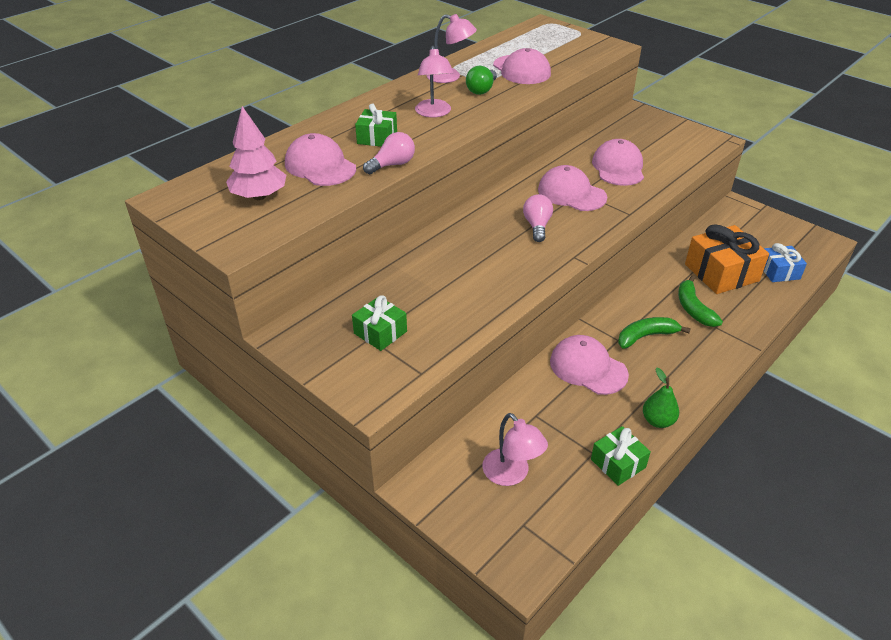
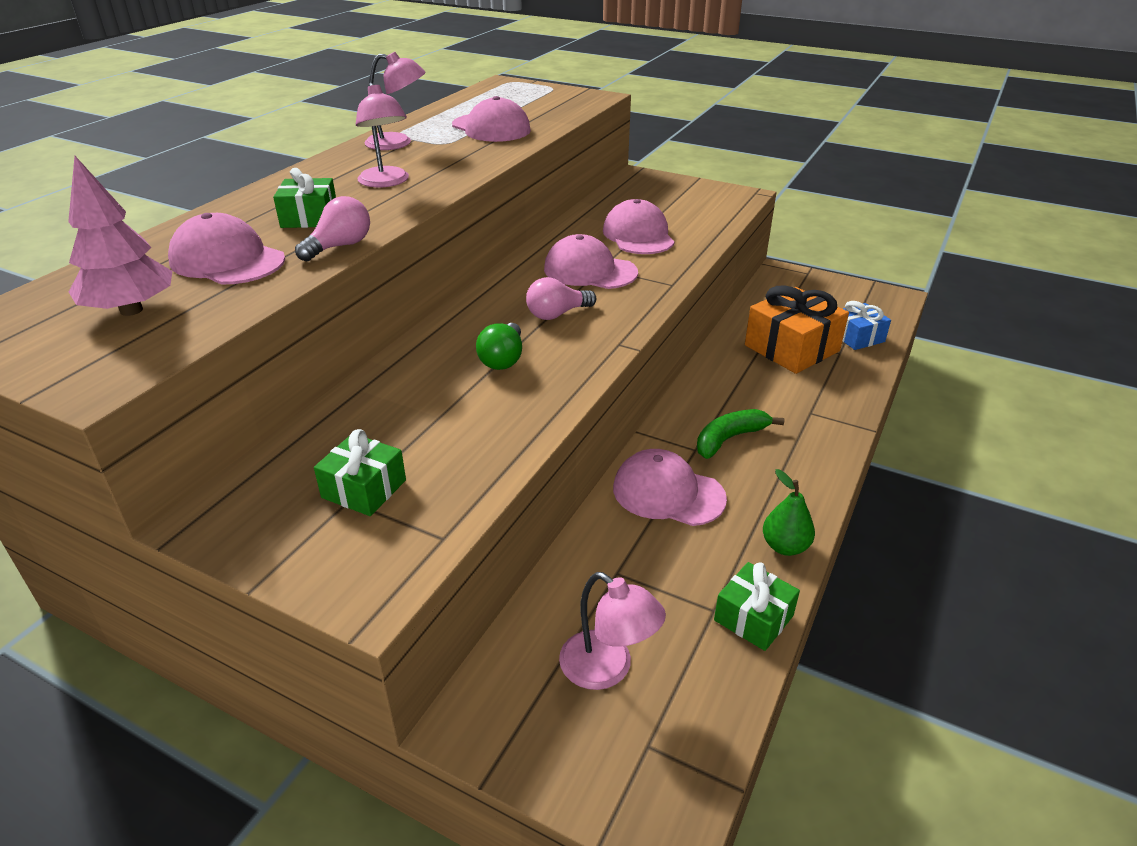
camera: 15 degrees left, 5 degrees down
(481, 90) = (445, 152): green light bulb -> green light bulb (503, 359)
(537, 226) = (557, 314): pink light bulb -> pink light bulb turned 105 degrees counterclockwise
(693, 308) = (775, 395): green banana -> none

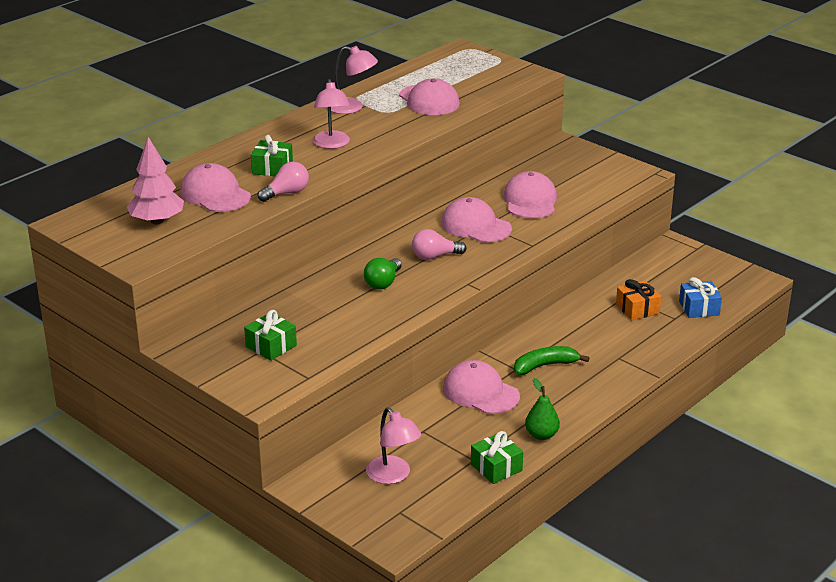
camera: 15 degrees right, 5 degrees down
(792, 348) = (637, 309): orange gift -> orange gift, size x0.58

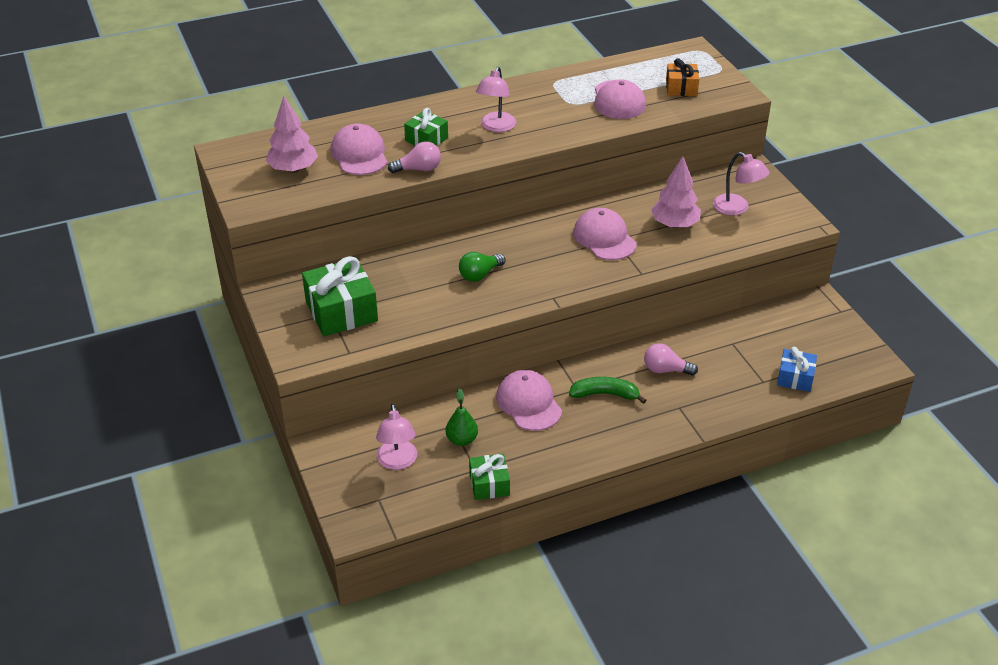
camera: 25 degrees right, 10 degrees up
(271, 346) = (341, 311): green gift -> green gift, size x1.73
(352, 108) = (543, 91): pink lamp -> pink lamp (737, 208)
(435, 256) = (544, 260): pink light bulb -> pink light bulb (665, 370)
(530, 201) = (674, 224): pink cap -> pink tree
(541, 435) = (552, 465): green pear -> green pear (462, 440)
(637, 309) = (734, 361): orange gift -> orange gift (681, 88)

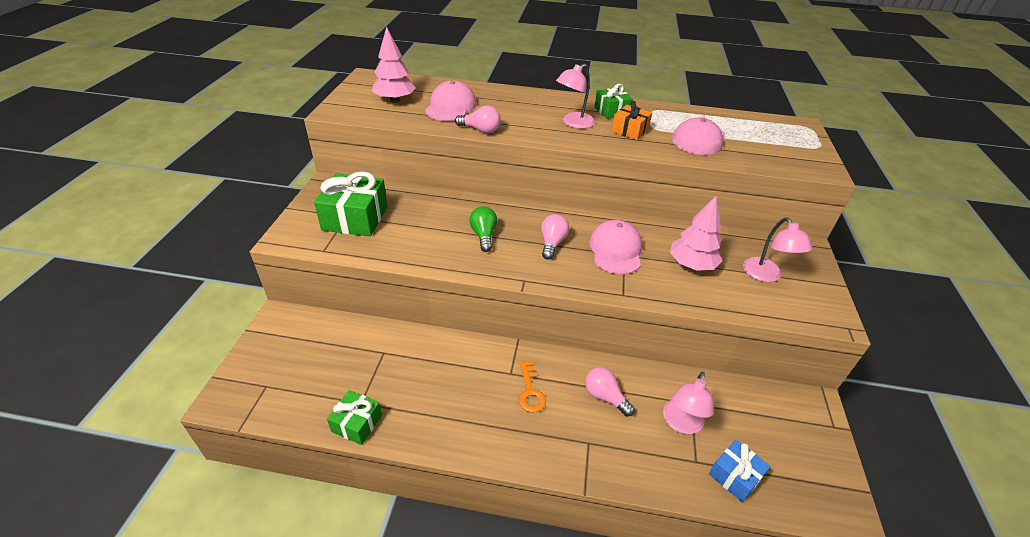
camera: 30 degrees right, 0 degrees up
(397, 462) = (313, 361): pink lamp -> pink lamp (681, 424)
(426, 139) = (510, 113): green gift -> green gift (611, 111)
(462, 440) = (377, 369): green pear -> none
(480, 275) = (484, 235): green light bulb -> green light bulb turned 90 degrees clockwise
(528, 403) = (459, 365): pink cap -> none
(546, 255) = (552, 243): none -> pink light bulb
(605, 394) = (530, 391): green banana -> orange key
(681, 88) = (767, 148): orange gift -> orange gift (630, 130)

